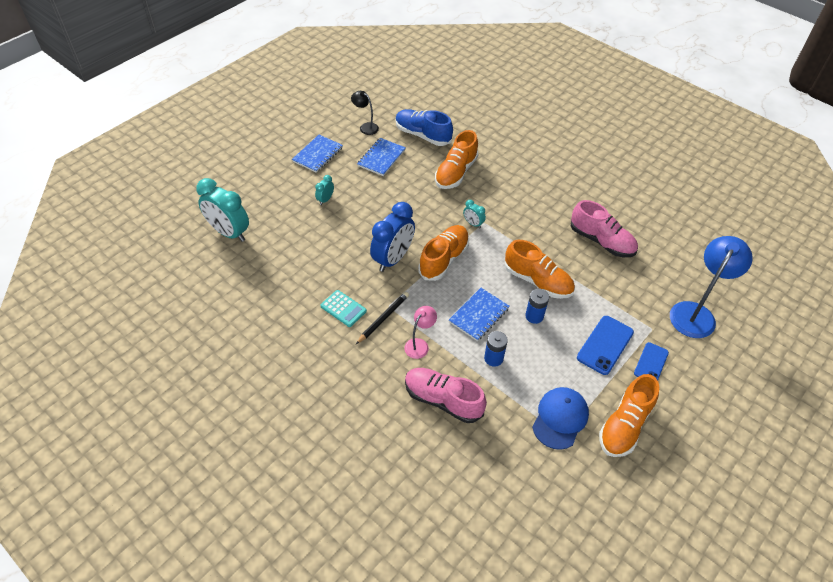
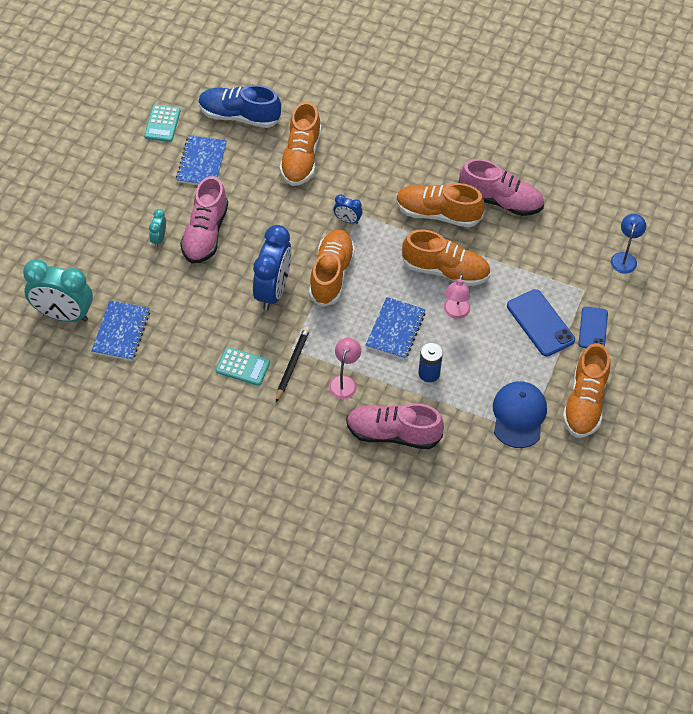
camera: 20 degrees left, 5 degrees up
(317, 155) = (120, 180): blue notebook -> blue notebook (121, 332)
(361, 205) = (205, 233): none -> pink shoe
(365, 127) = (162, 124): black lamp -> turquoise calculator
(473, 224) = (347, 220): turquoise clock -> blue clock
(534, 316) = (455, 313): blue battery -> pink lamp
(547, 237) = (437, 214): none -> orange shoe
(605, 345) = (540, 323): blue phone -> blue phone turned 45 degrees counterclockwise
(696, 313) = (624, 258): blue lamp -> blue lamp, size x0.52

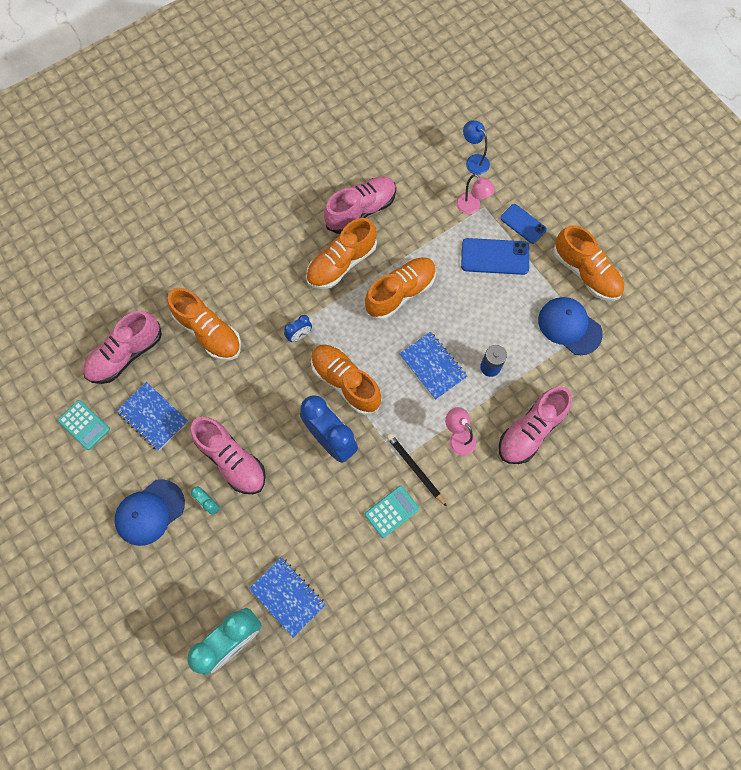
camera: 55 degrees left, 15 degrees up
(124, 205) = (150, 512): none -> blue cap
(239, 116) = (126, 354): blue shoe -> pink shoe
(455, 313) = (445, 311): pink lamp -> pink lamp (471, 207)

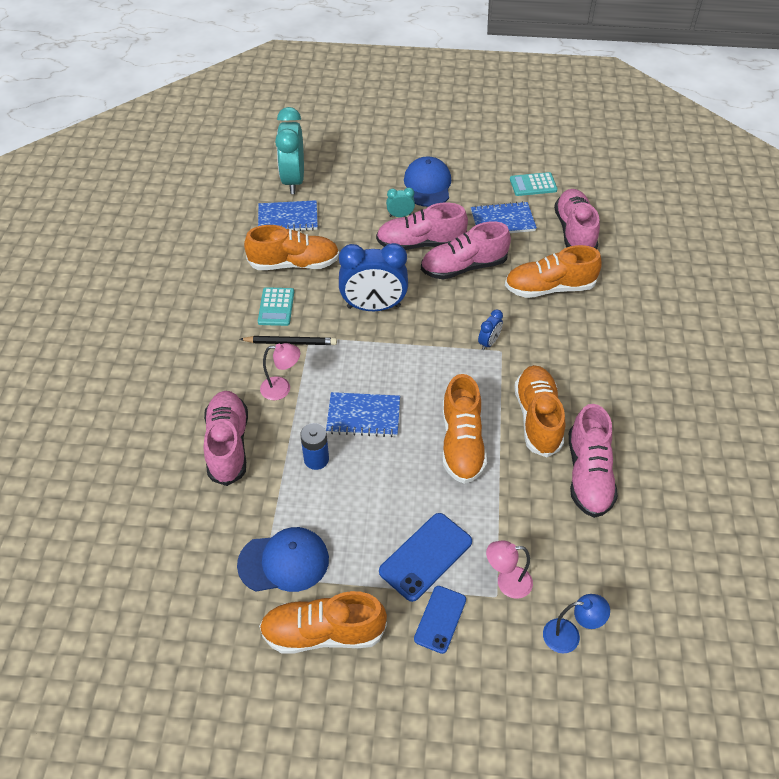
camera: 130 degrees right, 20 degrees down
(234, 407) = (463, 267): none -> pink shoe
(299, 335) = (489, 342): blue clock -> blue clock turned 150 degrees counterclockwise
(345, 382) = (413, 346): orange shoe -> orange shoe (294, 264)
(523, 224) = (440, 619): blue phone -> blue phone turned 60 degrees counterclockwise

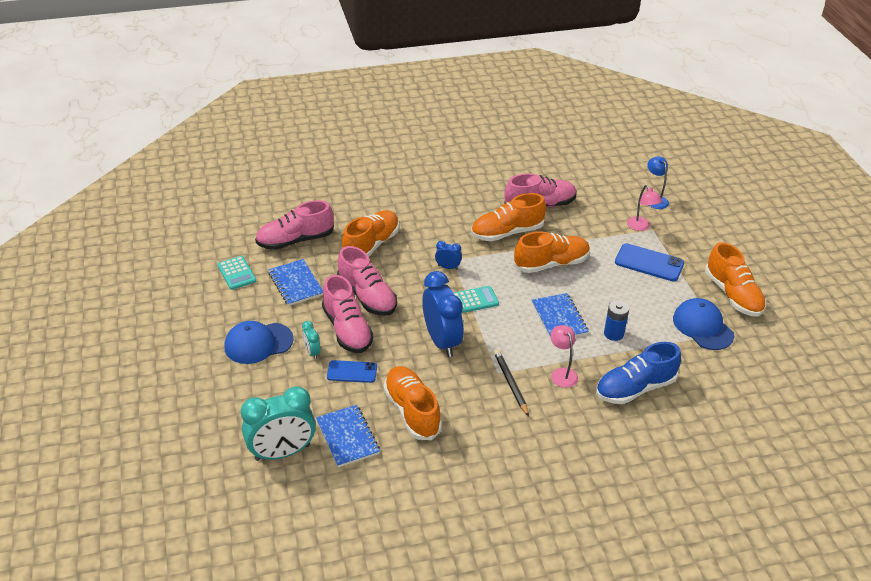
camera: 110 degrees left, 10 degrees down
(228, 445) = (635, 388): pink shoe -> blue shoe
(276, 307) = (474, 406): turquoise calculator -> turquoise calculator (474, 300)
(440, 619) = (684, 249): blue phone -> blue phone (352, 372)
(549, 288) = (371, 245): orange shoe -> orange shoe turned 120 degrees counterclockwise

